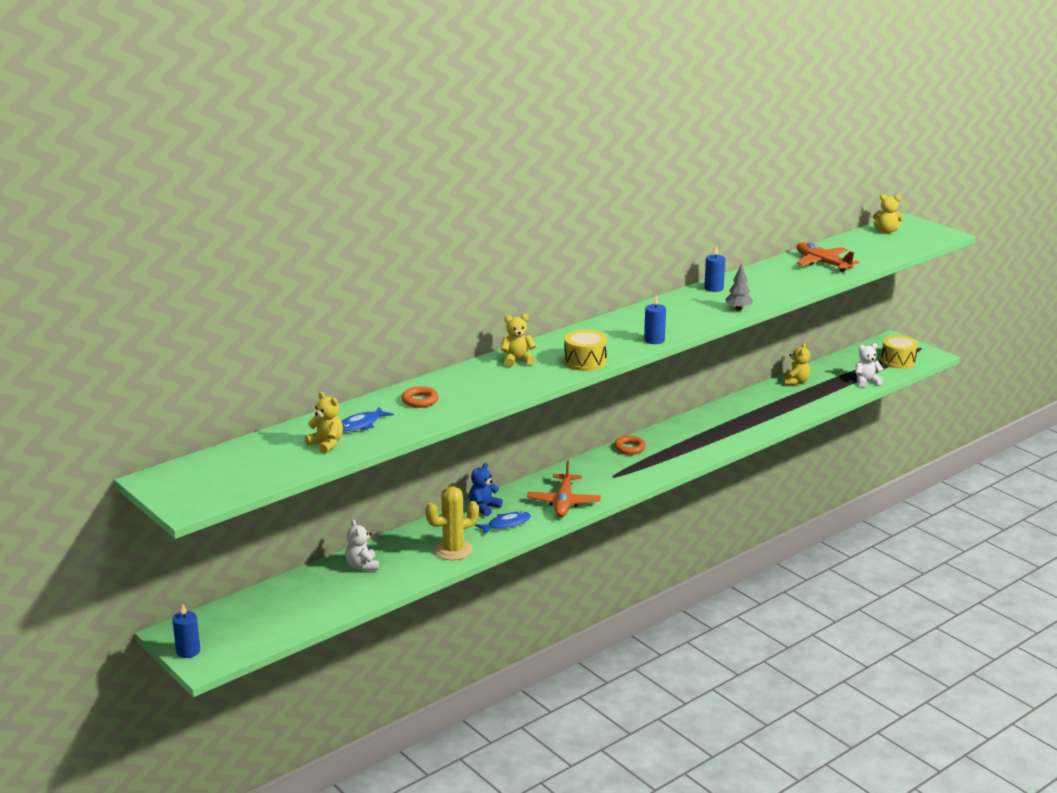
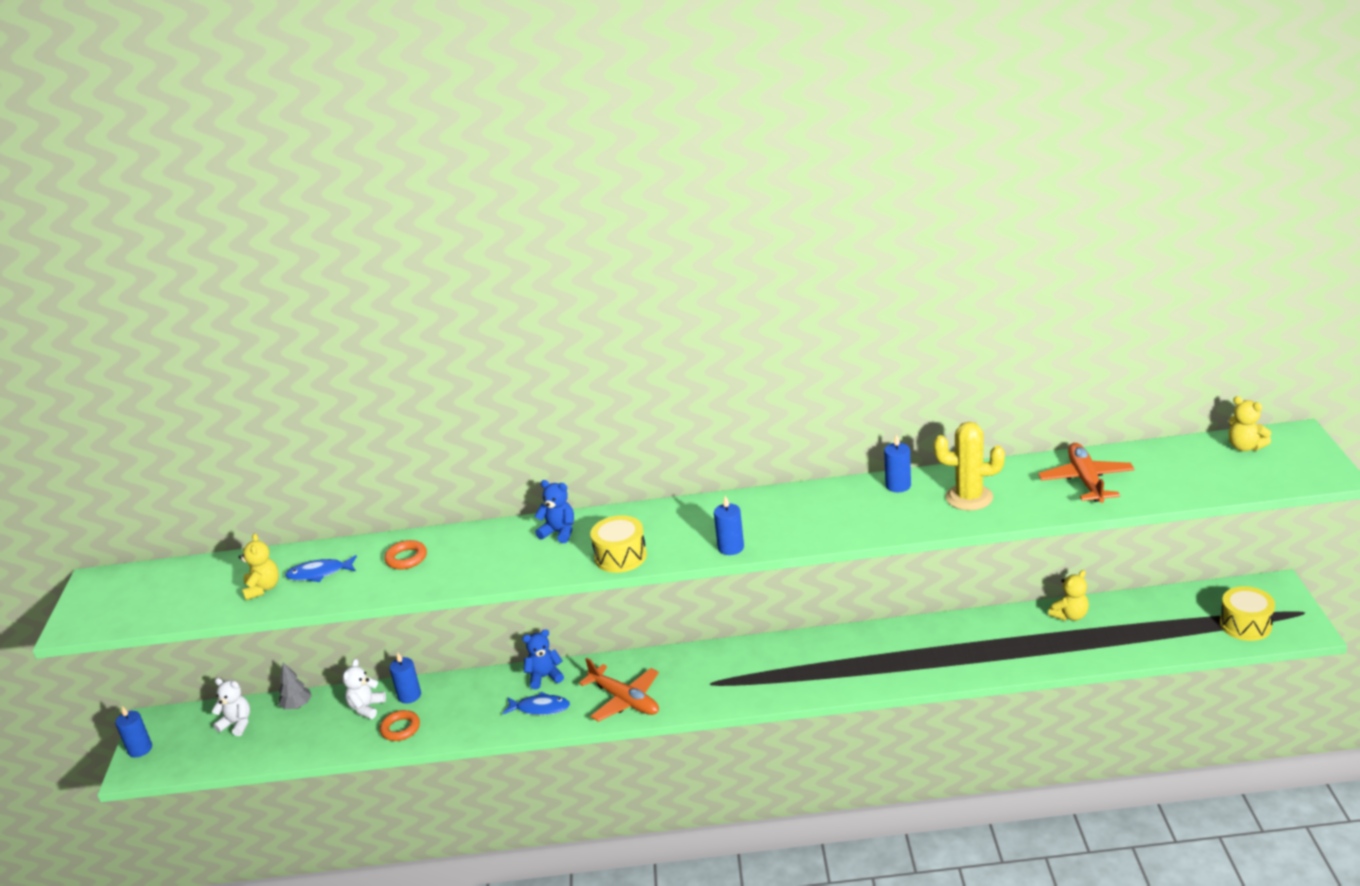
camera: 40 degrees right, 5 degrees up
(388, 549) = (409, 695): none -> blue candle
(453, 550) = (458, 722): yellow cactus -> yellow cactus (969, 497)
(517, 360) = (559, 532): yellow teddy bear -> blue teddy bear
(564, 502) = (624, 700): orange plane -> orange plane turned 90 degrees counterclockwise
(629, 448) = (771, 649): orange ring -> orange ring (400, 728)
(738, 309) = (886, 527): grey tree -> grey tree (297, 706)
(866, 382) = (1163, 645): white teddy bear -> white teddy bear (237, 724)

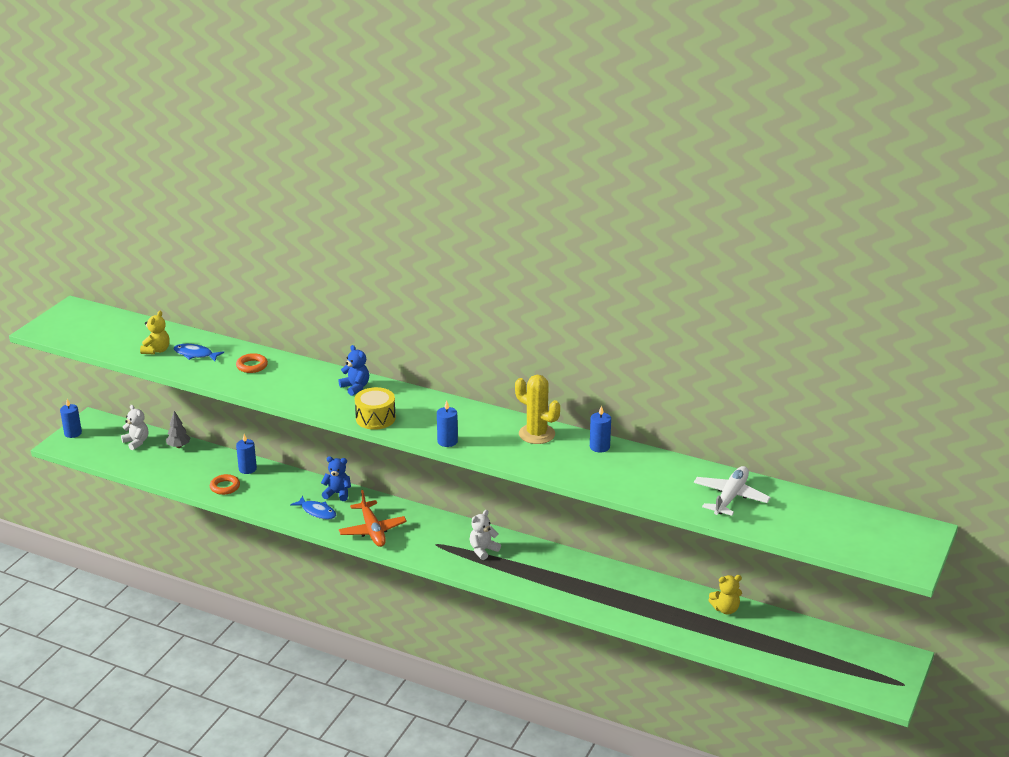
camera: 25 degrees right, 0 degrees up
(366, 708) = (216, 465): white teddy bear -> white teddy bear (483, 550)
(969, 497) = (636, 474): yellow cactus -> yellow cactus (537, 434)
(1086, 481) = (730, 497): orange plane -> white plane
(1245, 447) = (875, 522): yellow teddy bear -> none
(1245, 625) = (848, 672): yellow drum -> none

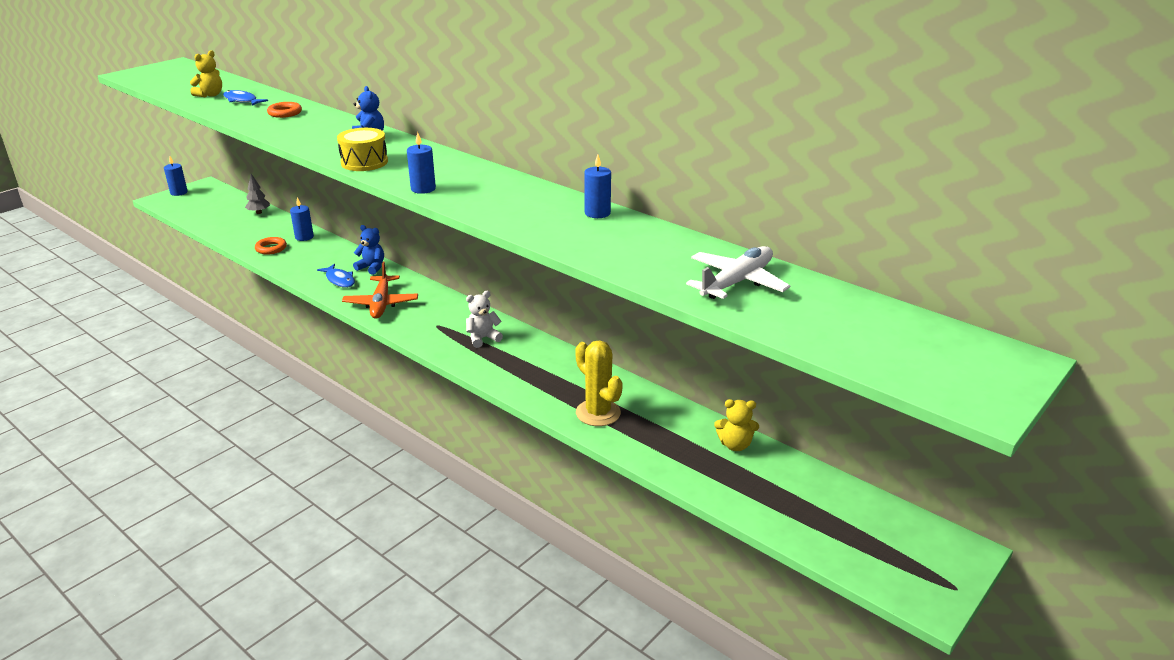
camera: 15 degrees right, 0 degrees up
(136, 442) = (225, 205): white teddy bear -> none
(537, 434) = (531, 194): yellow cactus -> yellow cactus (598, 413)

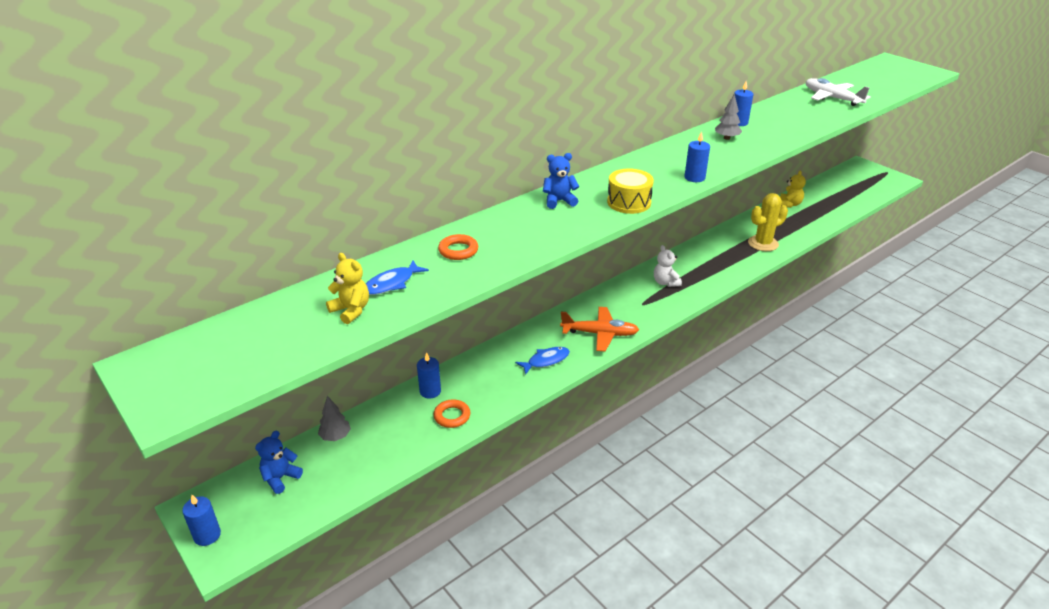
camera: 80 degrees left, 5 degrees up
(372, 267) = (523, 340): blue teddy bear -> blue teddy bear (280, 478)
(541, 205) = (726, 138): none -> grey tree

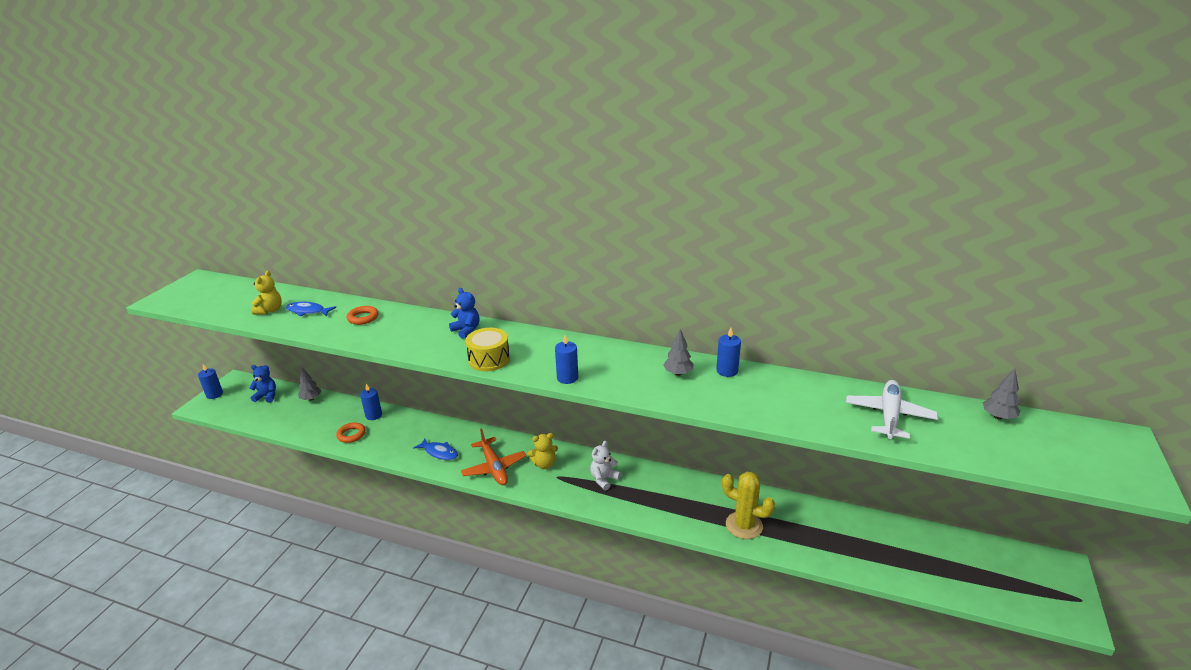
camera: 60 degrees right, 5 degrees down
(789, 204) = (859, 524): yellow teddy bear -> yellow teddy bear (544, 464)
(853, 75) = (998, 417): none -> grey tree

